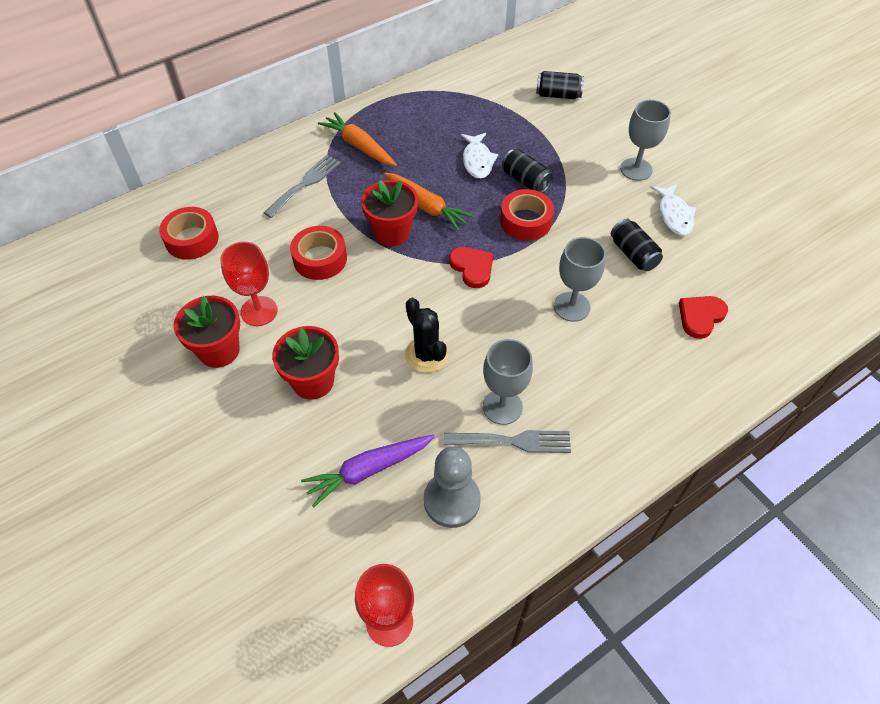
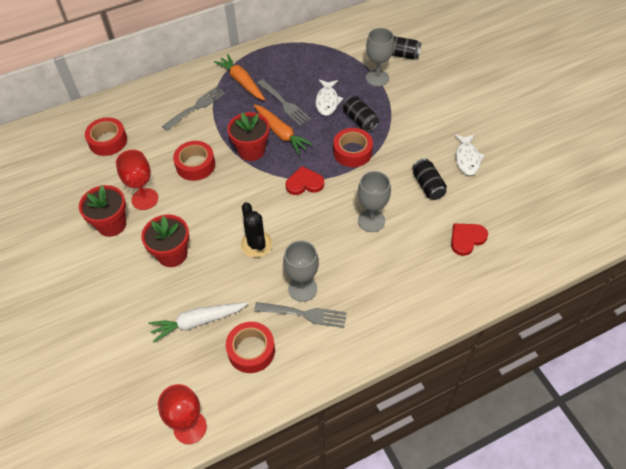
camera: 10 degrees right, 0 degrees up
(369, 470) = (198, 322): purple carrot -> white carrot
(422, 169) = (284, 104): none -> grey fork
(452, 500) = (251, 350): grey pawn -> red tape
(472, 267) = (304, 183): red heart -> red heart turned 75 degrees counterclockwise
(636, 169) = (447, 119): grey goblet -> grey goblet (377, 78)

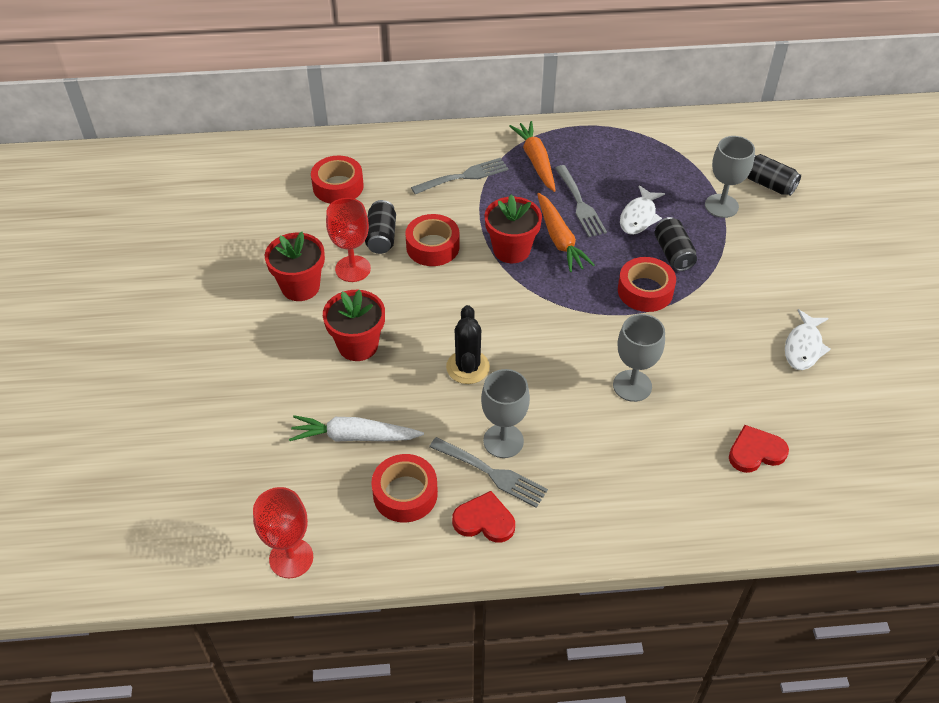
camera: 20 degrees right, 5 degrees down
(304, 183) = (563, 311): red heart -> red heart (484, 520)
(428, 185) = (731, 365): black can -> black can (381, 237)

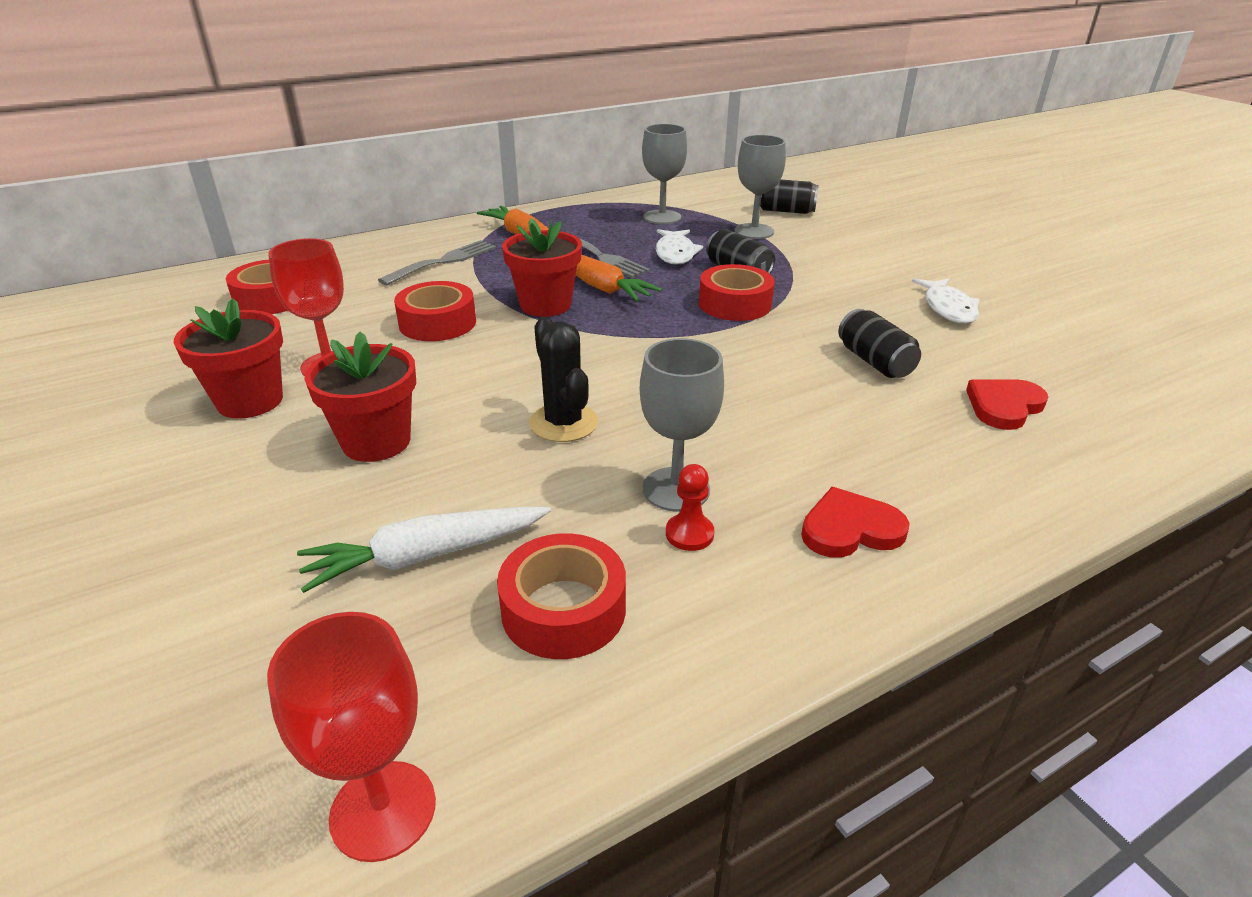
camera: 25 degrees left, 15 degrees down
(381, 237) = (358, 328): black can -> black can (874, 362)
(484, 520) = (724, 602): red heart -> red heart (850, 529)
(492, 473) = (689, 534): grey fork -> red pawn
(632, 386) = (798, 385): grey goblet -> grey goblet (662, 217)

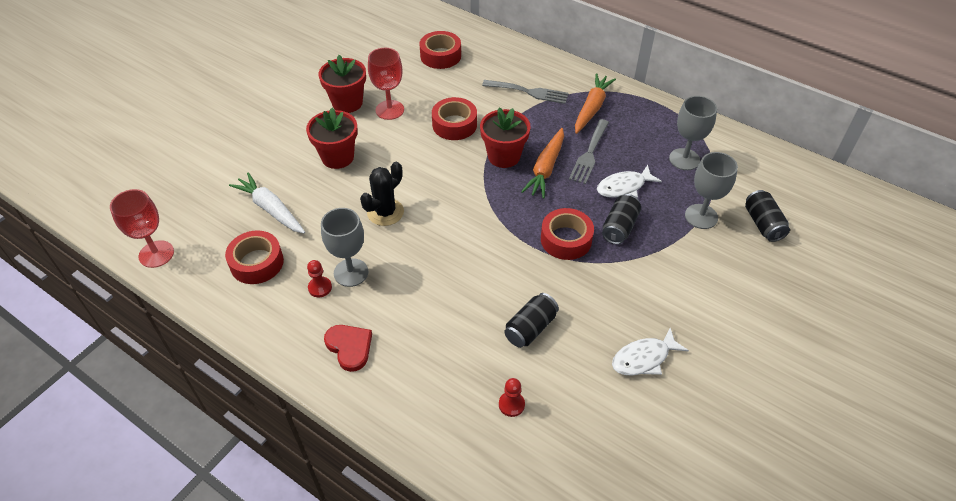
camera: 65 degrees right, 15 degrees up
(1004, 406) = (511, 404): red heart -> red pawn

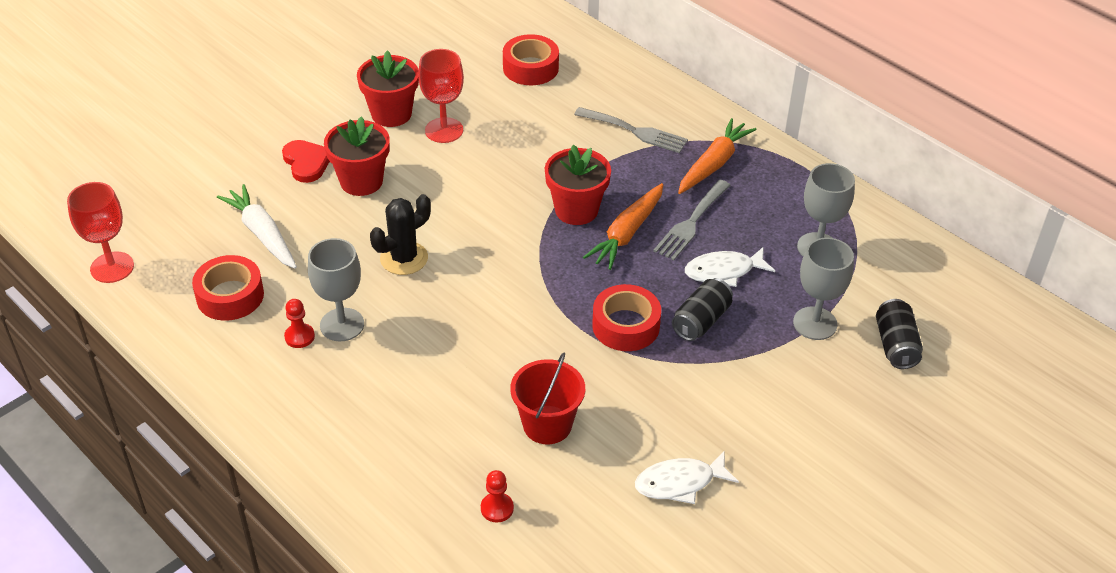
camera: 10 degrees right, 5 degrees down
(349, 347) = (318, 411): red heart -> red heart (307, 162)
(454, 125) = (523, 161): red tape -> none
(530, 328) = (547, 425): black can -> red bucket

